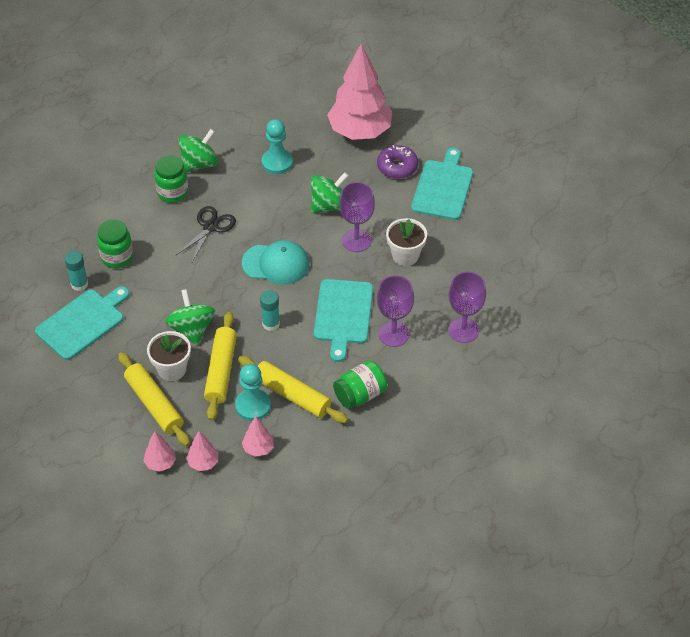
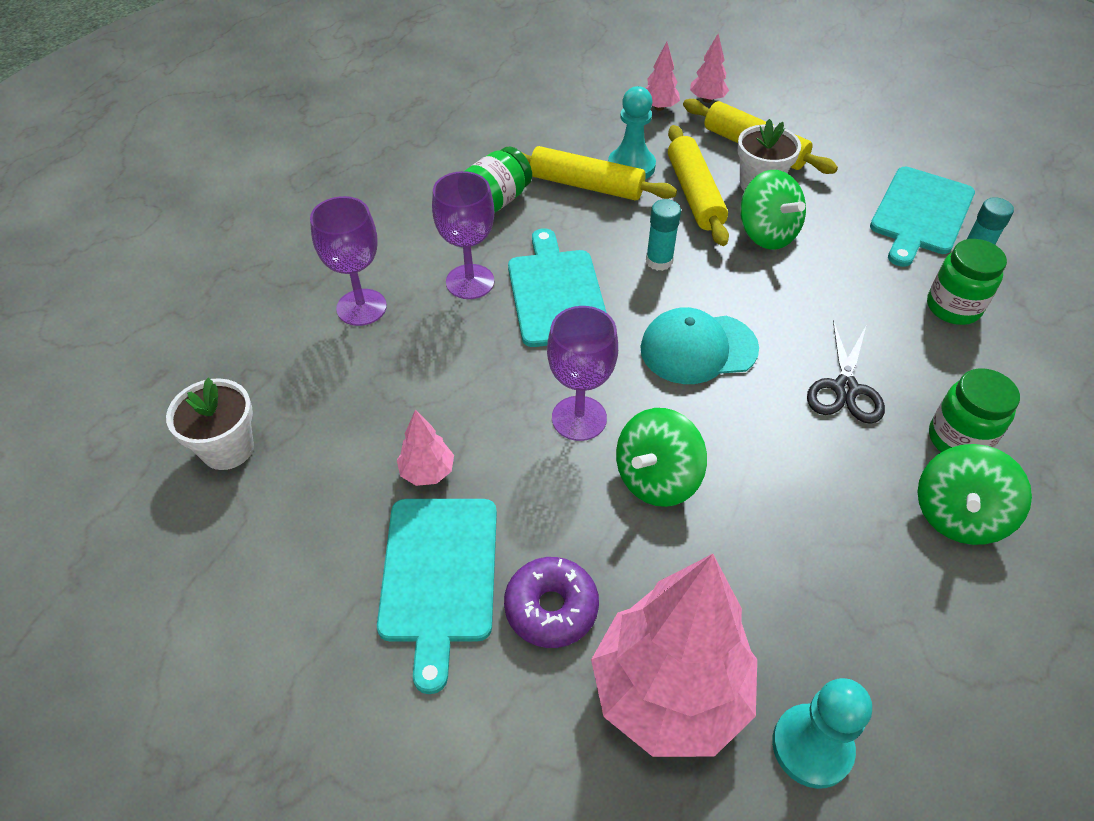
camera: 165 degrees right, 0 degrees up
(258, 448) = (602, 129): pink tree -> pink tree (427, 472)
(277, 162) = (808, 556): turquoise pawn -> turquoise pawn (812, 747)
(405, 255) = (482, 409): white flower pot -> white flower pot (227, 448)

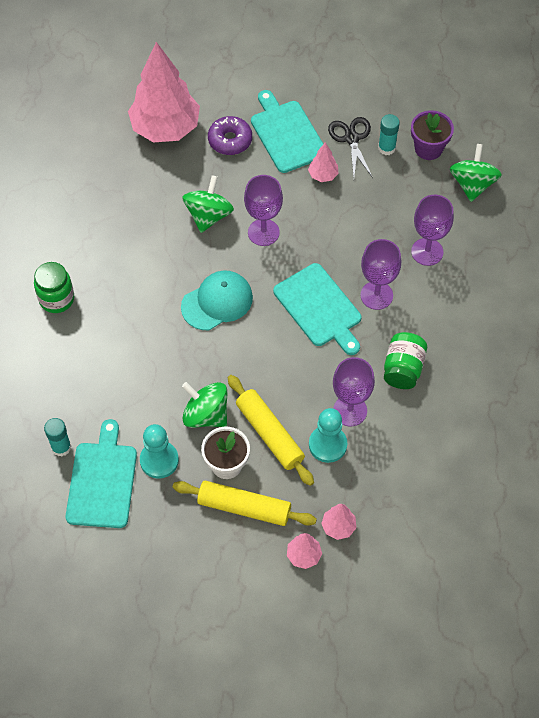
camera: 155 degrees right, 10 degrees up
(227, 448) = (428, 148): white flower pot -> purple flower pot
(586, 185) = (350, 410): yellow rolling pin -> purple goblet
(659, 261) = (268, 360): turquoise glue stick -> turquoise glue stick (386, 148)
(812, 747) = (102, 131): turquoise pawn -> turquoise pawn (159, 460)
(845, 389) = (125, 307): black scissors -> black scissors (351, 138)
(953, 307) = (69, 396): green jar -> none
(957, 515) = (53, 254): green spinning top -> green spinning top (472, 184)

